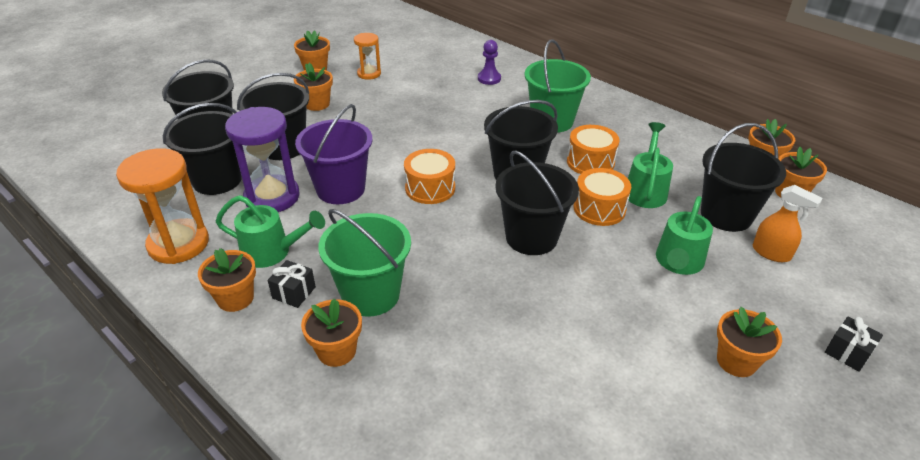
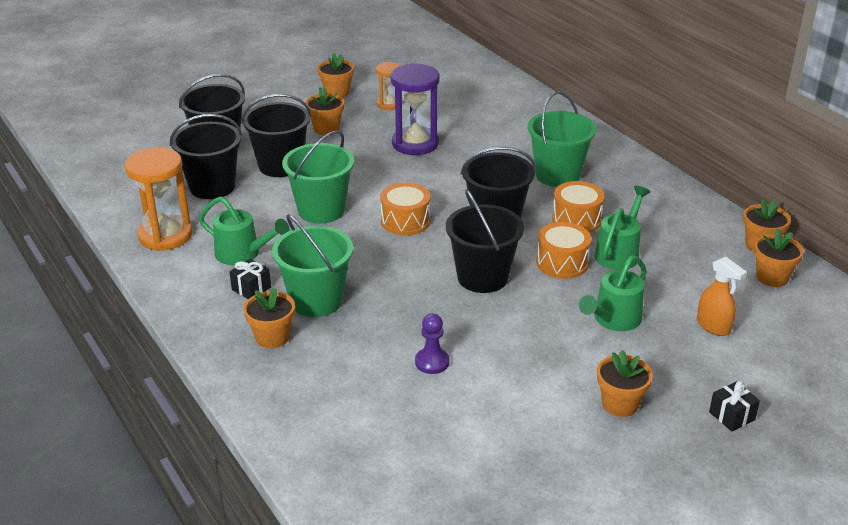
camera: 15 degrees right, 5 degrees down
(235, 298) = (201, 285): orange flower pot -> none
(272, 197) = (257, 208): purple hourglass -> purple hourglass (415, 143)
(340, 189) = (321, 210): purple bucket -> green bucket
(489, 78) = (512, 124): purple pawn -> purple pawn (432, 362)
(726, 215) = (689, 287): black bucket -> none

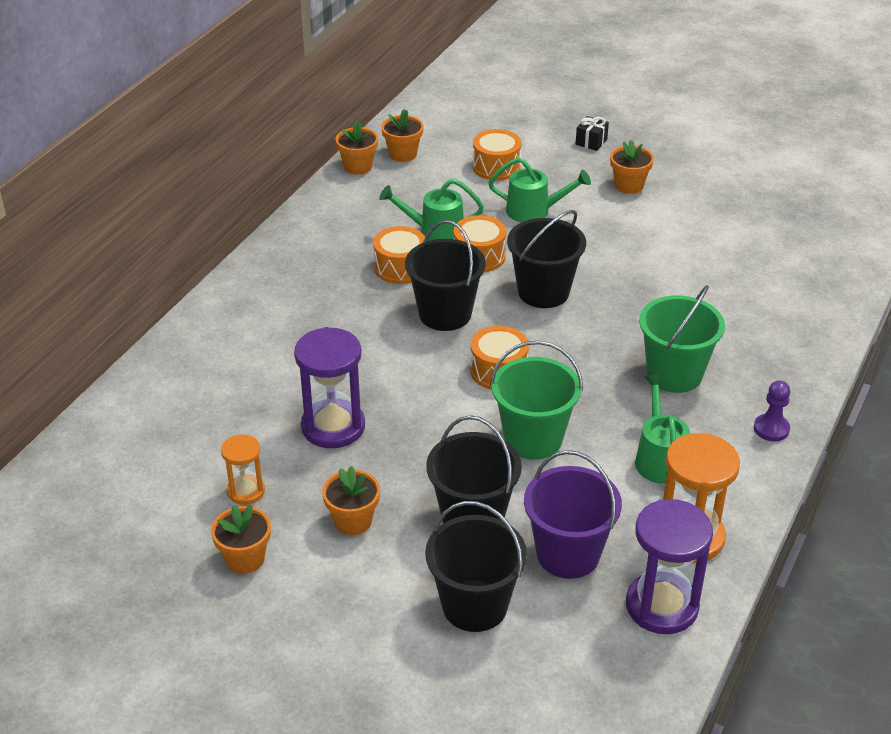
camera: 120 degrees left, 5 degrees up
(134, 203) = (662, 606): none -> purple hourglass
(212, 187) = (568, 554): black bucket -> purple bucket
(251, 288) = (702, 424): black gift -> none
(272, 337) = (747, 377): orange flower pot -> none
(432, 362) = (679, 280): purple pawn -> purple pawn (771, 429)
(557, 175) = (324, 302): green bucket -> none
(713, 326) = (496, 167): orange spray bottle -> orange drum

